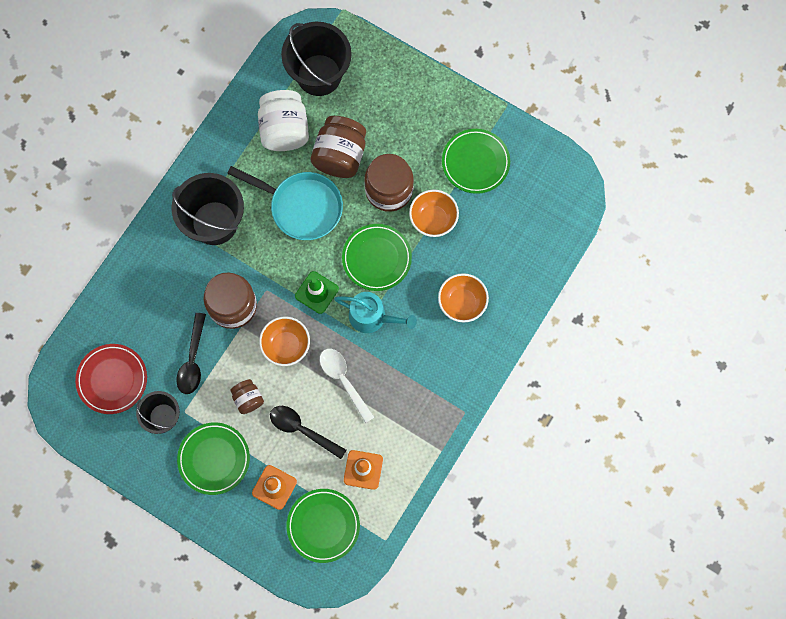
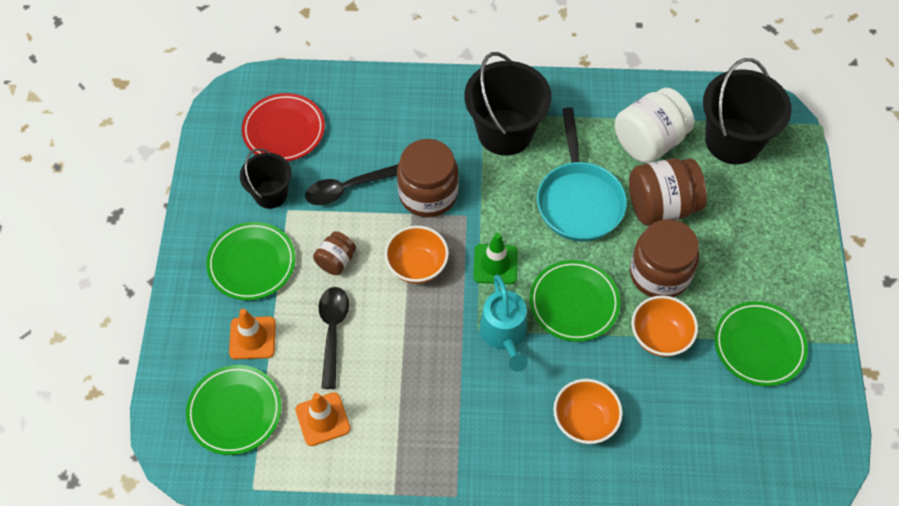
camera: 60 degrees right, 15 degrees down
(343, 380) = (413, 343): white spoon -> none

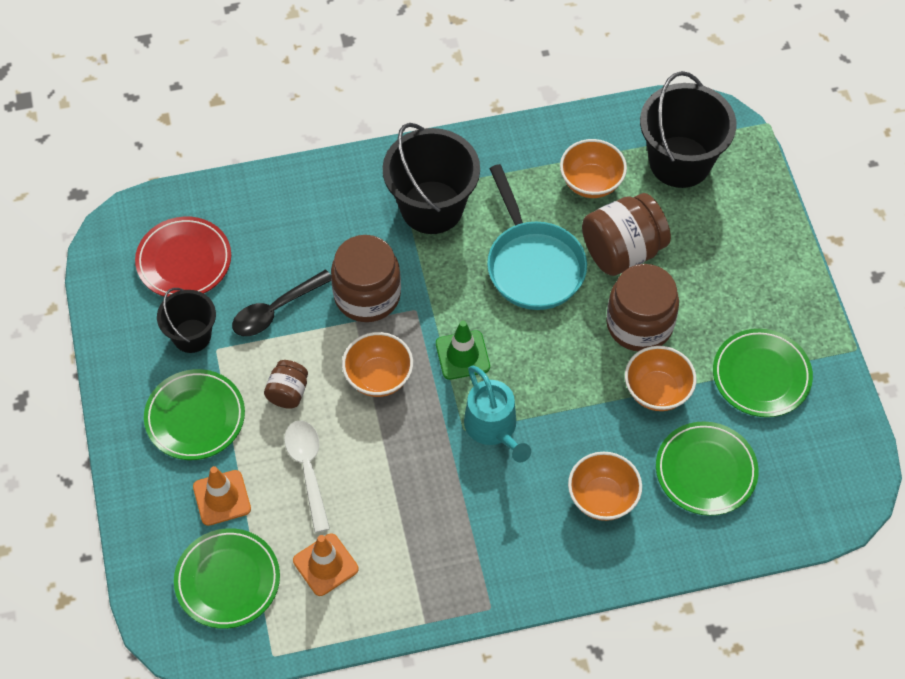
camera: 15 degrees left, 0 degrees up
(332, 331) = (308, 469): black spoon -> white spoon
(574, 303) = (558, 377): green plate -> green plate (706, 471)
(649, 141) = (591, 182): white jar -> orange bowl

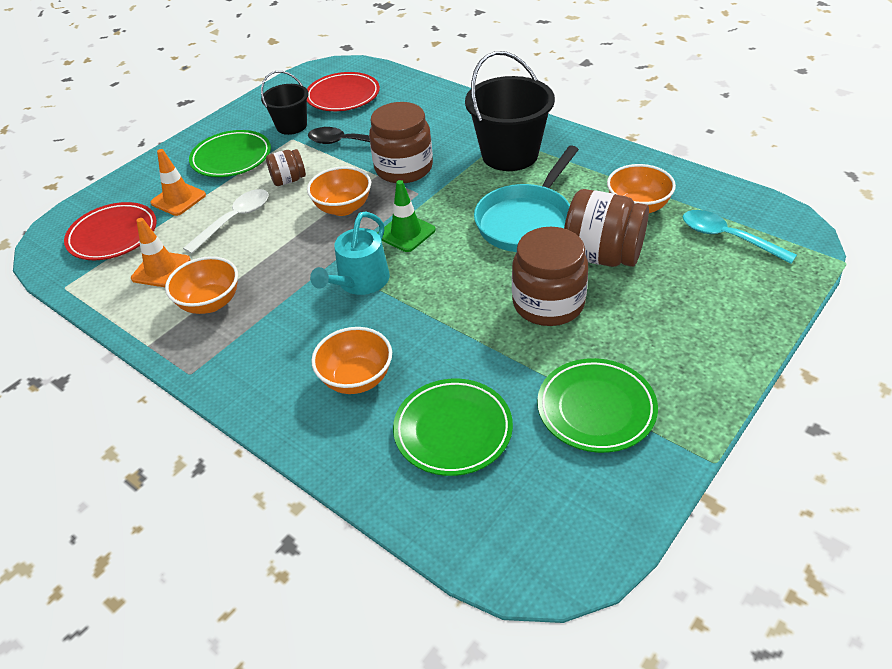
camera: 55 degrees right, 15 degrees down
(227, 580) = (113, 235): green plate -> red plate
(657, 391) = (498, 351): orange bowl -> orange bowl (210, 303)
(680, 162) = (727, 238): black bucket -> turquoise spoon

